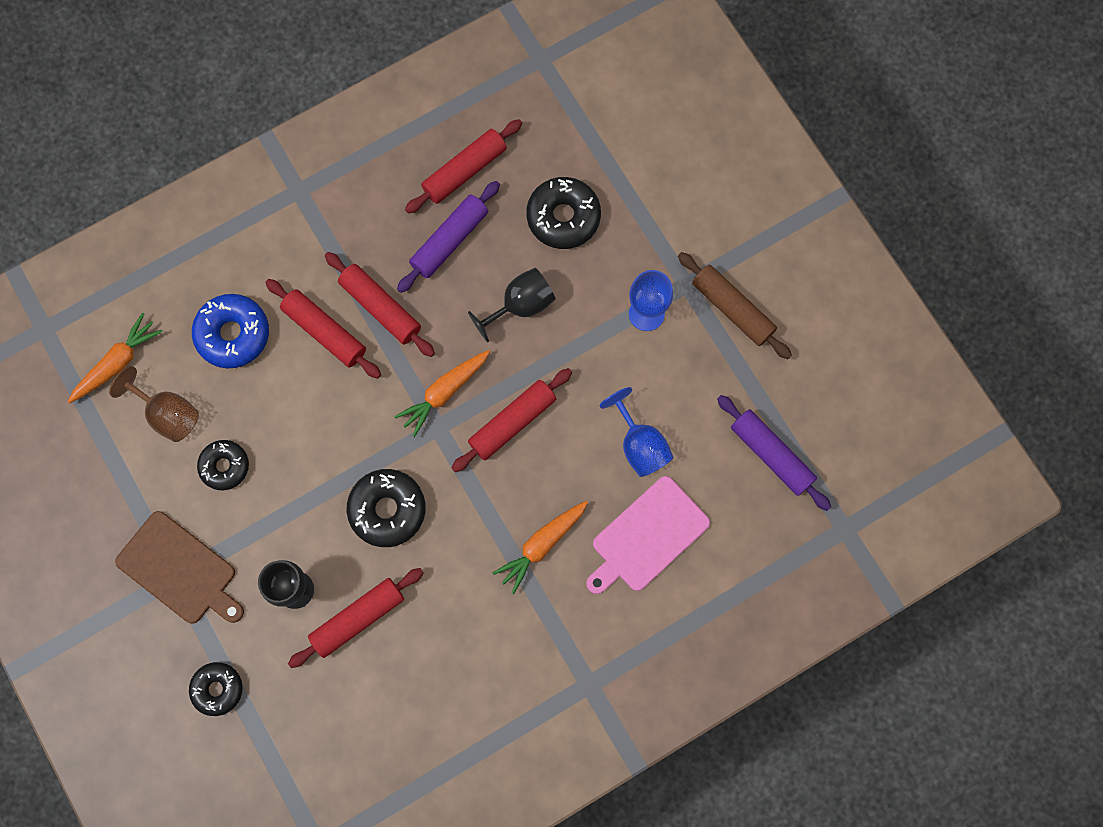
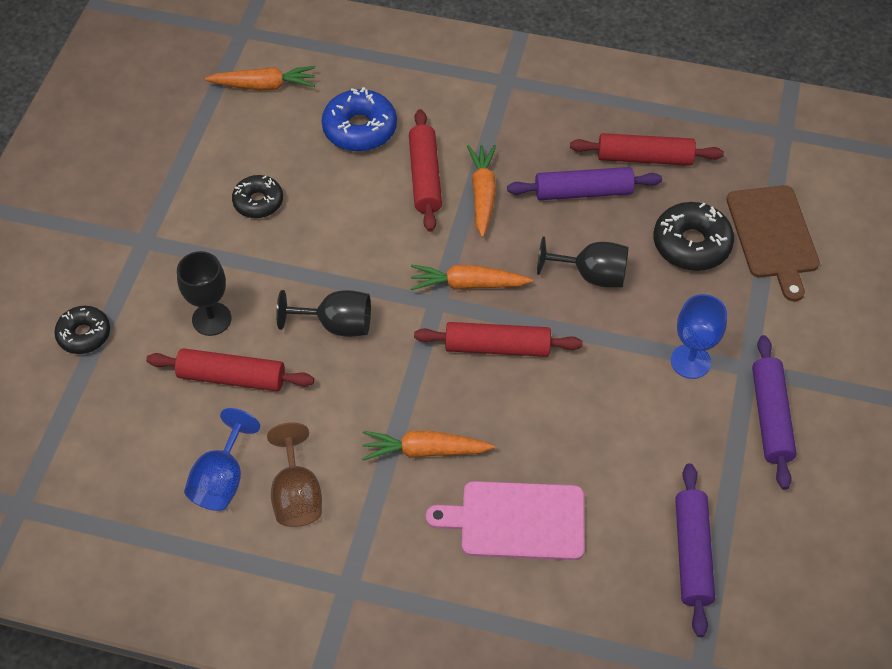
camera: 45 degrees right, 20 degrees down
(168, 414) = (260, 140): brown goblet -> brown goblet (297, 495)
(180, 570) = (152, 239): brown cutting board -> brown cutting board (773, 236)
(380, 308) = (482, 194): red rolling pin -> orange carrot
(387, 510) = (337, 325): black donut -> black goblet
(640, 445) = (583, 449): blue goblet -> blue goblet (222, 480)
(732, 309) = (770, 417): brown rolling pin -> purple rolling pin

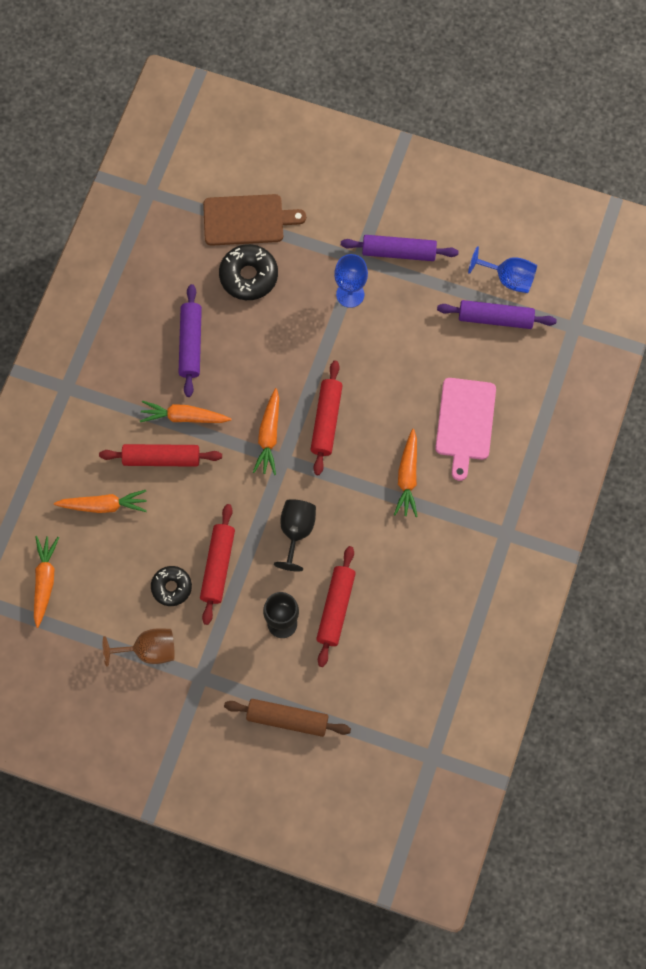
camera: 85 degrees left, 15 degrees up
(84, 334) = (287, 719): black donut -> brown rolling pin
(222, 480) = (420, 615): blue goblet -> blue goblet (508, 278)
(297, 495) = (436, 564): brown goblet -> brown goblet (149, 650)
(360, 129) = (104, 505): blue donut -> orange carrot
(592, 275) = (269, 348): black goblet -> none
(644, 158) = (162, 295): red rolling pin -> red rolling pin (218, 566)

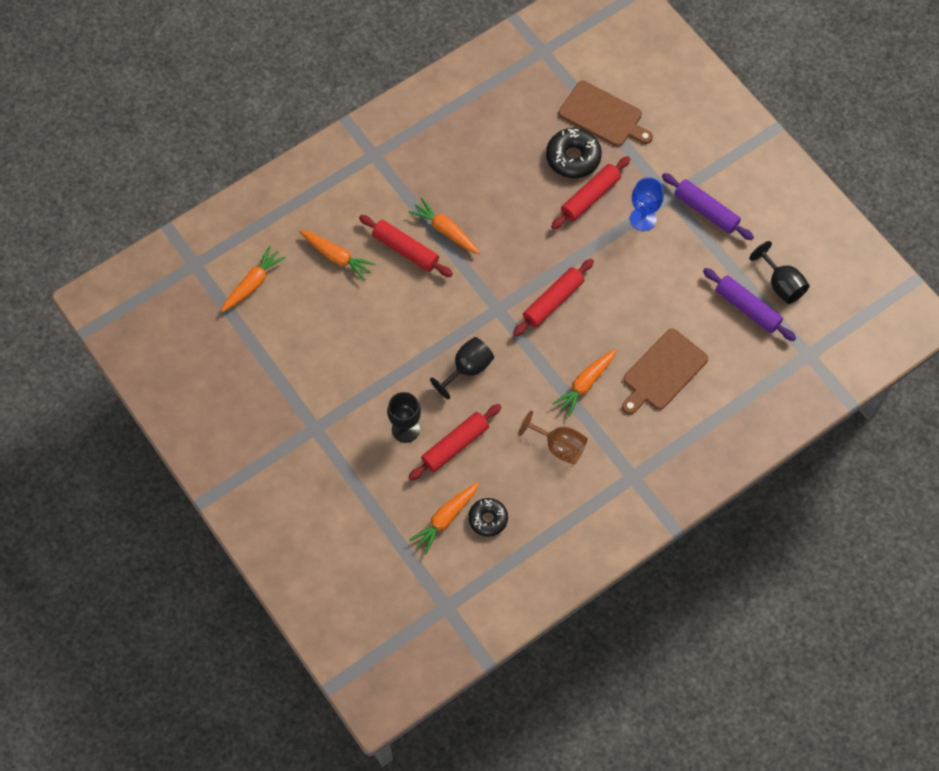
camera: 35 degrees right, 5 degrees down
(149, 650) = (291, 383): brown goblet -> brown goblet (559, 446)
(171, 587) = (342, 348): black donut -> black donut (488, 519)
(190, 344) = (490, 180): purple rolling pin -> none
(218, 566) = (388, 356): red rolling pin -> red rolling pin (590, 197)
(269, 436) = (500, 285): orange carrot -> orange carrot (445, 519)
(287, 719) = (356, 503): brown rolling pin -> none
(465, 422) = (663, 372): pink cutting board -> brown cutting board
(508, 278) = (781, 284): blue goblet -> black goblet

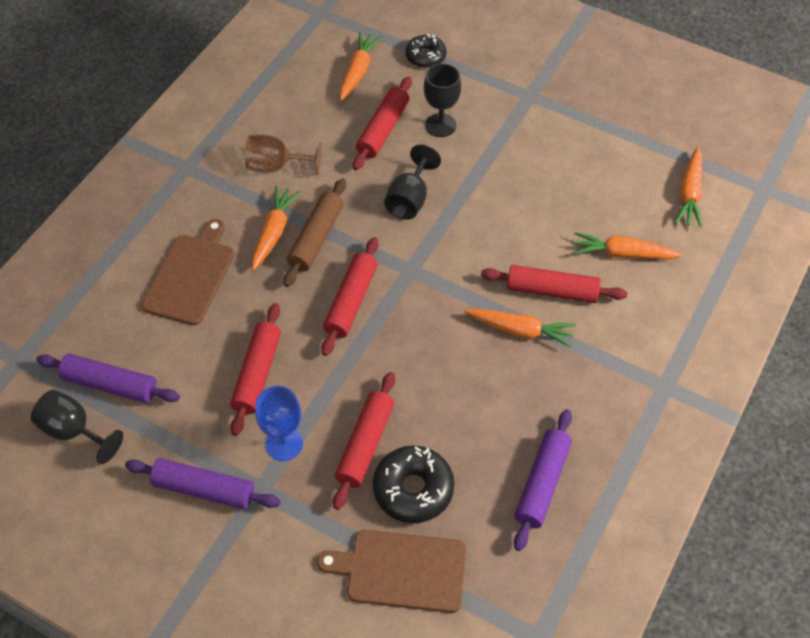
camera: 155 degrees right, 10 degrees down
(488, 519) = (317, 84): black donut -> black donut (425, 56)
(491, 129) = (542, 483): none -> purple rolling pin
(555, 365) = (316, 238): none -> brown rolling pin
(642, 274) = (257, 374): none -> red rolling pin

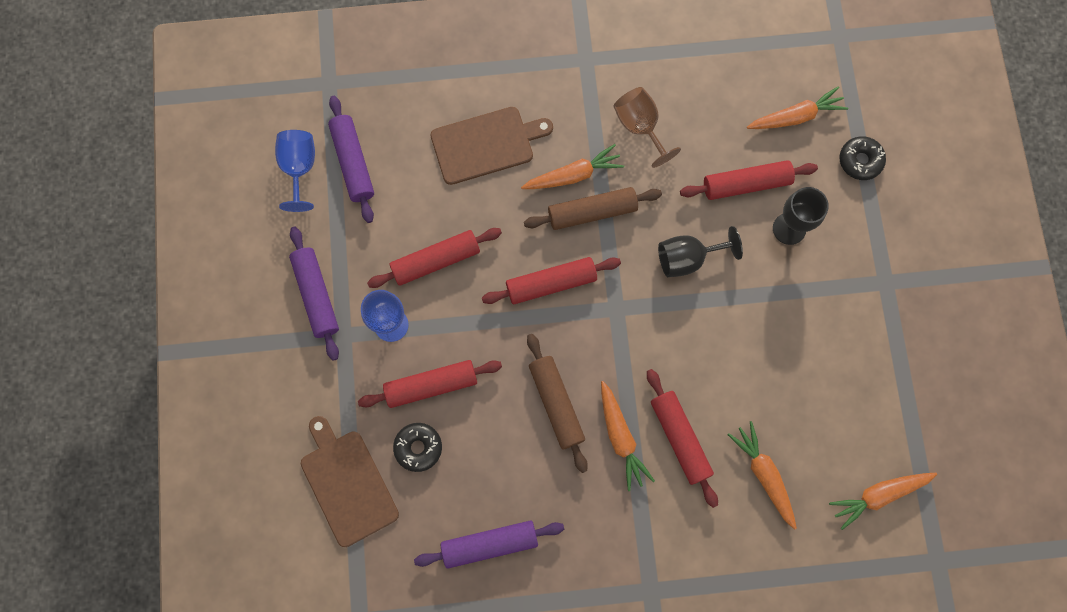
camera: 55 degrees right, 20 degrees up
(73, 431) = (299, 168): black goblet -> blue goblet
(413, 489) = (418, 447): black donut -> black donut, size x0.65
(456, 359) = (556, 403): none -> brown rolling pin

